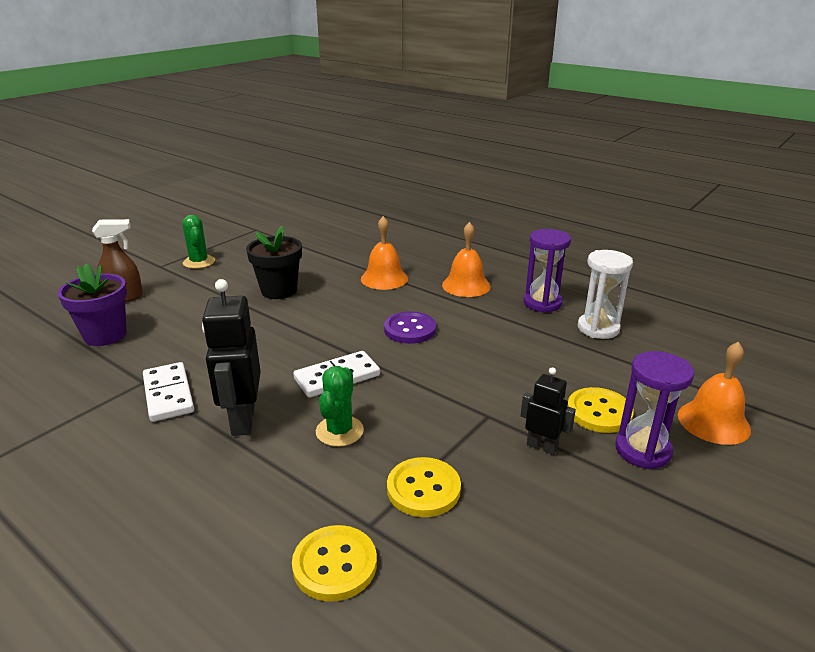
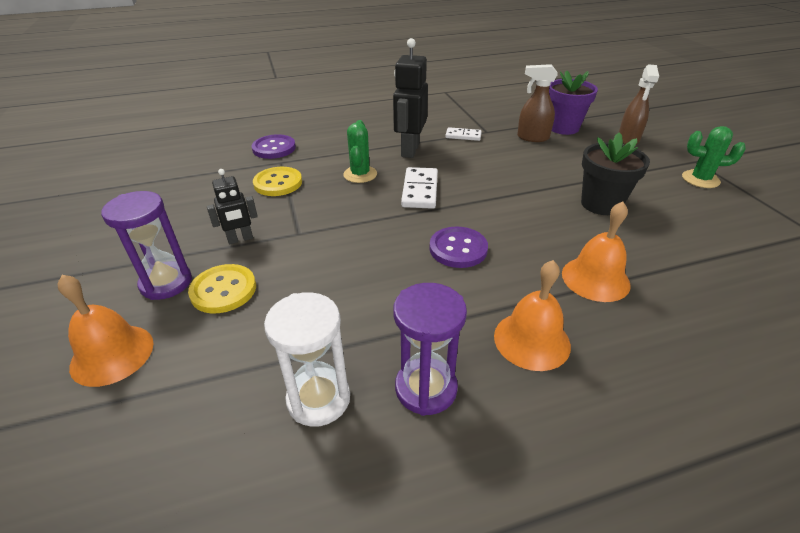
camera: 125 degrees right, 10 degrees up
(148, 347) = (532, 138): none -> brown spray bottle
(168, 394) = (463, 136): white domino -> white domino, size x0.63
(242, 420) = (409, 150): black robot -> black robot turned 105 degrees counterclockwise
(335, 564) = (274, 148): yellow button -> purple button
(339, 431) = (360, 174): green cactus -> green cactus turned 45 degrees clockwise

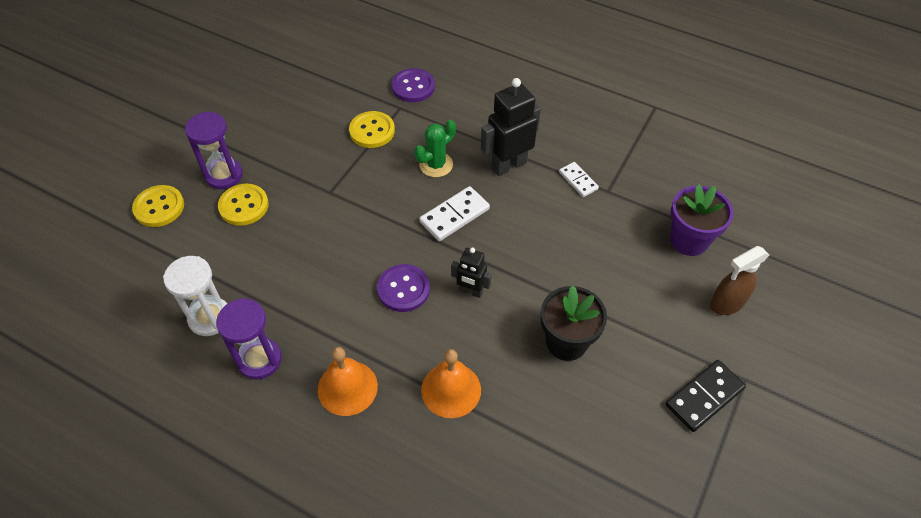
camera: 45 degrees right, 15 degrees up
(112, 354) = (159, 207): orange bell -> yellow button
(240, 239) = (293, 170): black robot -> black robot (471, 291)
(532, 138) = (636, 230): brown spray bottle -> none
(700, 179) = (704, 396): green cactus -> black domino

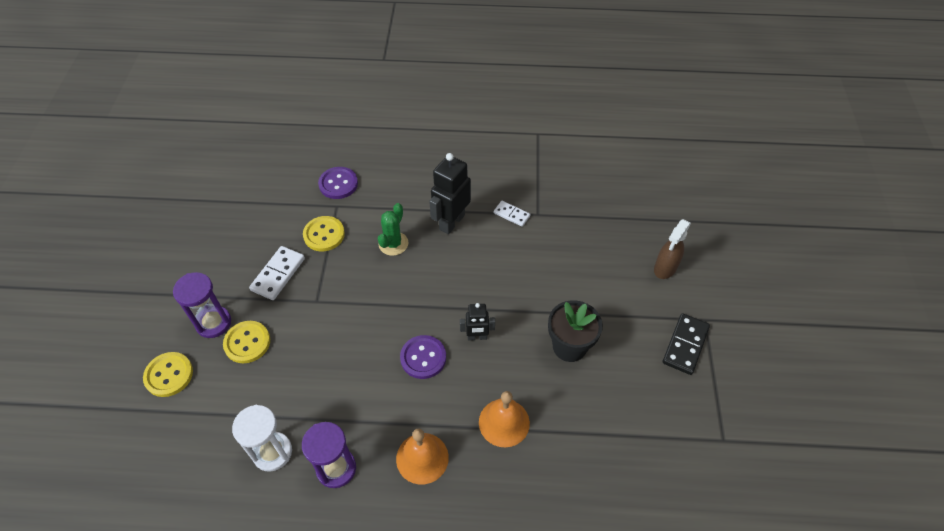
camera: 25 degrees left, 0 degrees up
(454, 215) = (431, 280): white domino -> white domino (278, 274)
(689, 240) = (615, 230): purple flower pot -> none

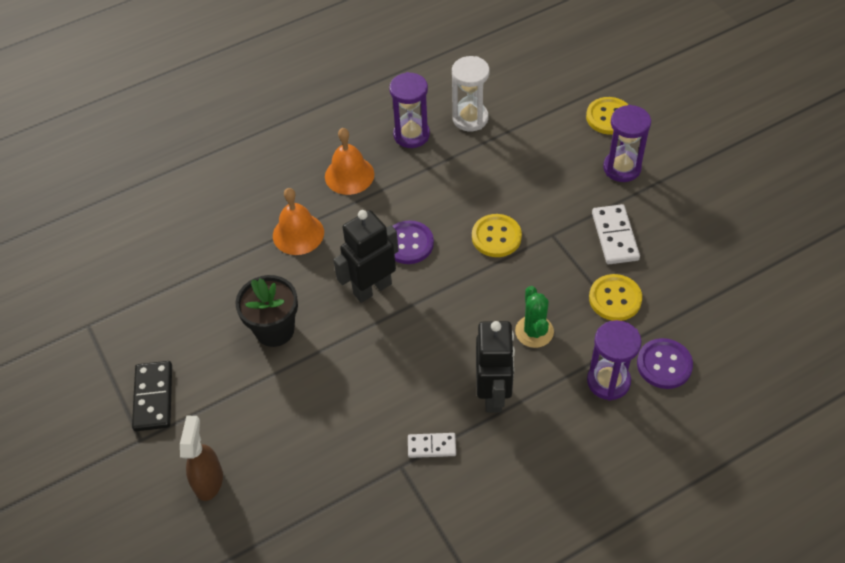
camera: 150 degrees right, 0 degrees up
(247, 343) = (575, 170): yellow button -> yellow button (496, 237)
(378, 193) = (608, 381): none -> purple hourglass
(477, 337) = (372, 288): black robot -> black robot, size x1.73

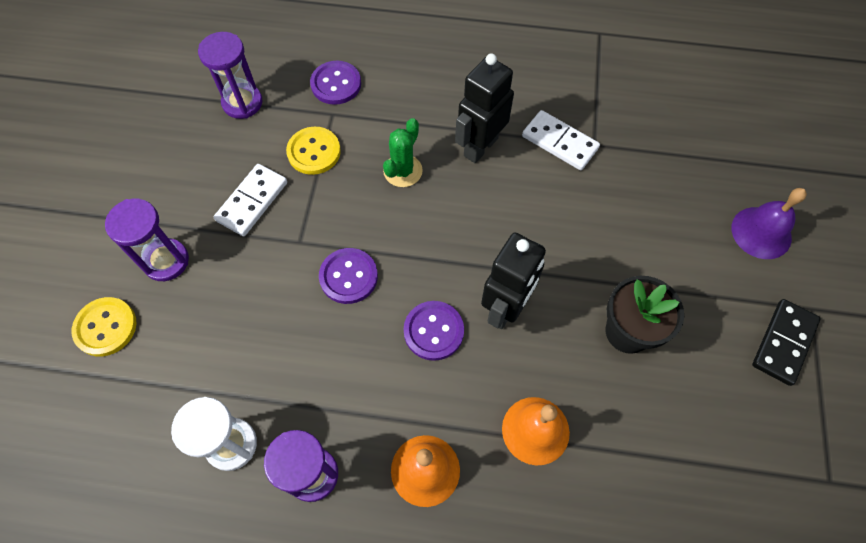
camera: 145 degrees left, 10 degrees up
(209, 480) = (761, 232): brown spray bottle -> purple bell
(372, 288) = (505, 308): black robot -> black robot turned 60 degrees counterclockwise
(431, 446) = (559, 142): white domino -> white domino, size x1.59
(496, 237) = (348, 277): yellow button -> purple button
(608, 381) = (387, 100): purple hourglass -> purple hourglass (242, 103)

